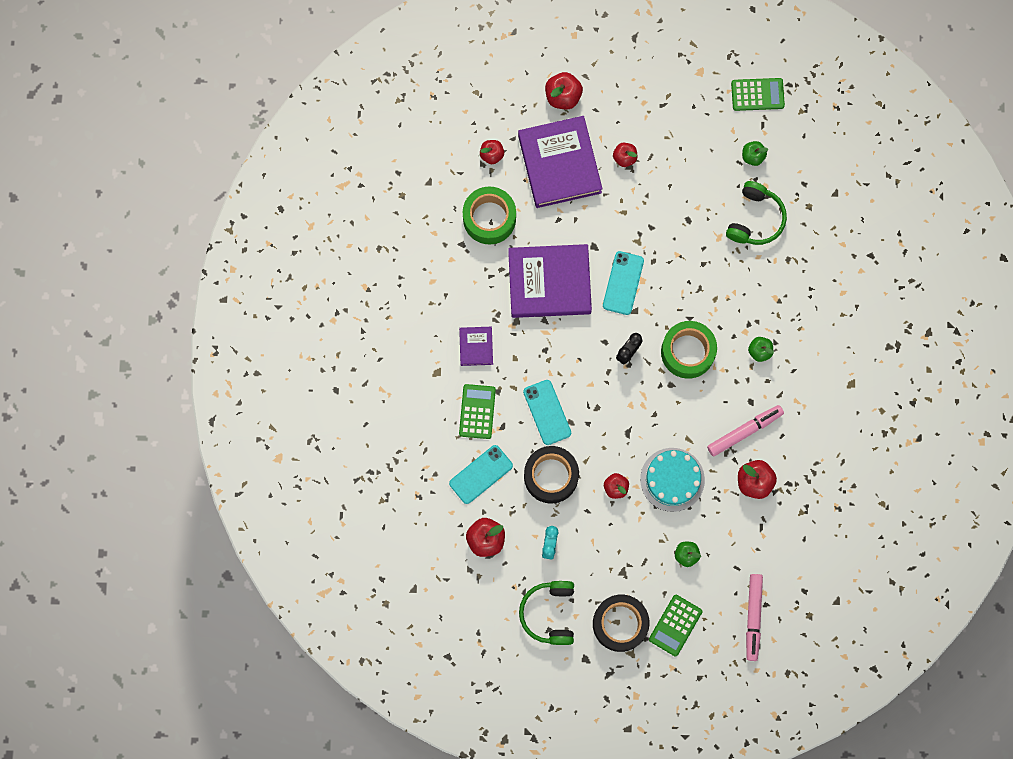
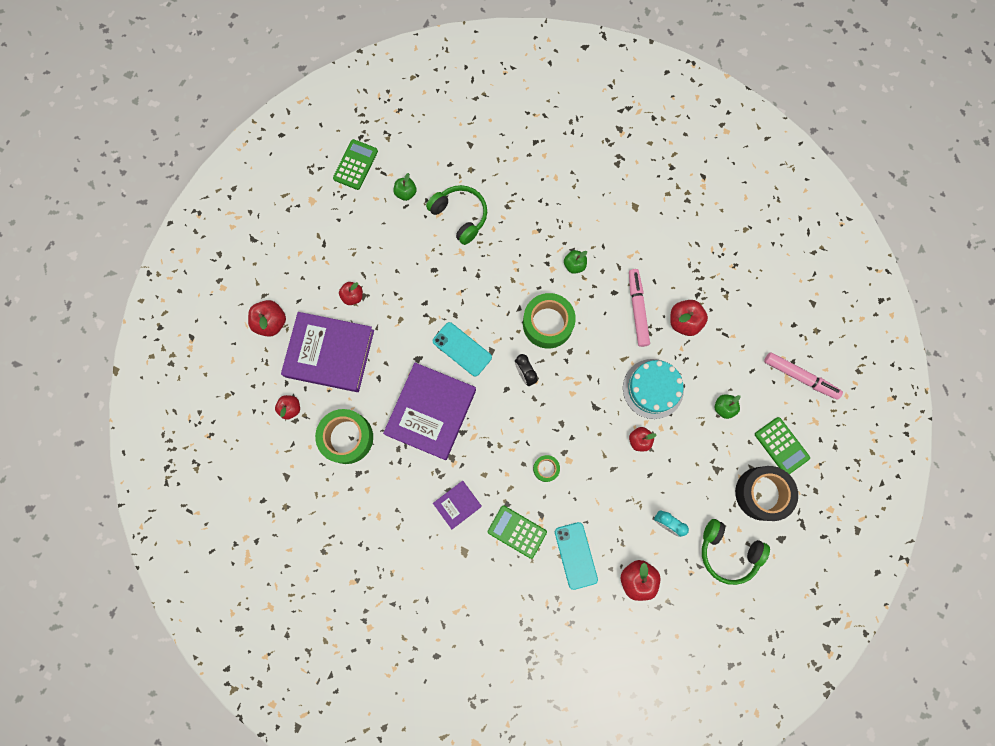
camera: 65 degrees left, 0 degrees up
(476, 347) = (457, 504): purple book -> purple book turned 60 degrees counterclockwise
(547, 412) = (546, 469): turquoise phone -> green tape
(551, 476) = (604, 492): black tape -> none

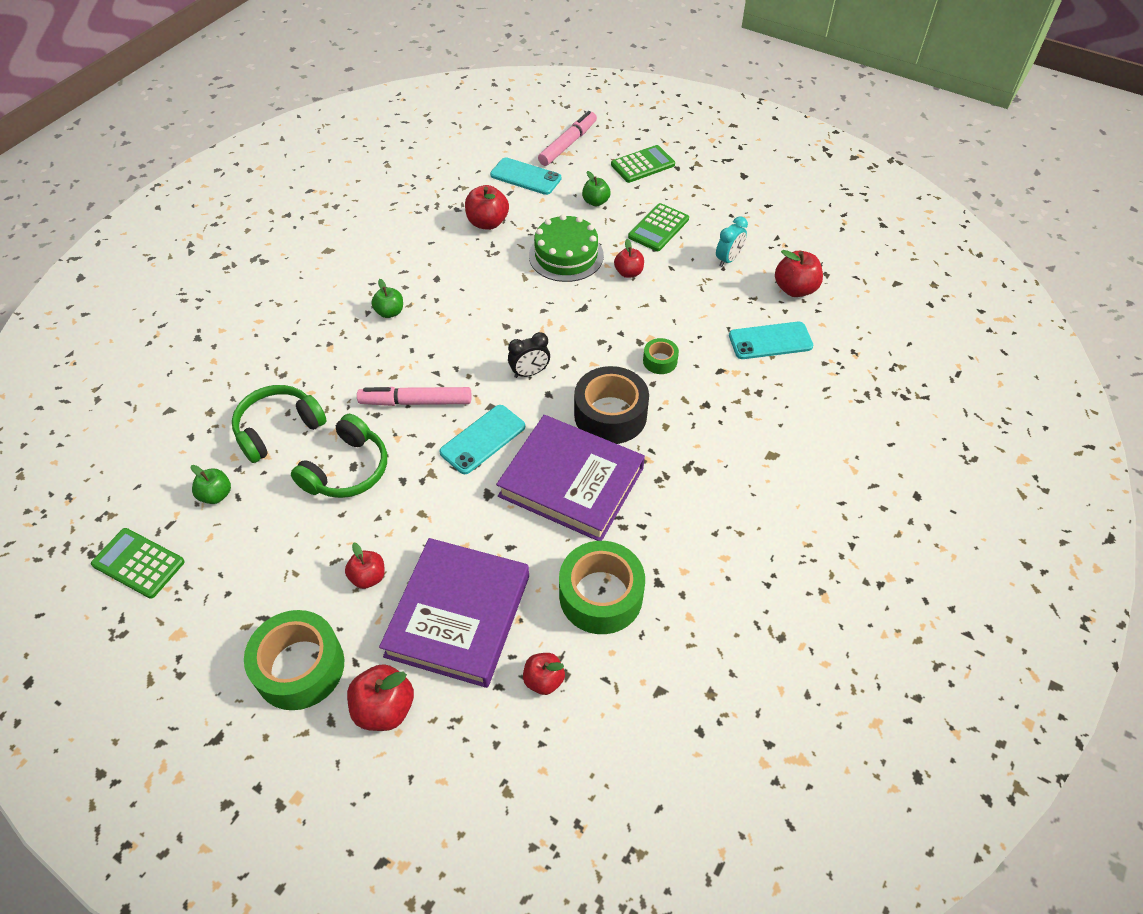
camera: 85 degrees left, 25 degrees down
(457, 504) = (707, 459): purple book -> none
(517, 531) = (742, 396): green calculator -> green calculator (658, 228)
(547, 324) = (464, 344): green tape -> green tape (300, 667)
(637, 309) = (463, 260): pink marker -> pink marker (416, 402)
(653, 388) = (566, 255): turquoise cake -> green cake
(727, 552) = (760, 215): green headphones -> green headphones (347, 470)
(748, 345) = (525, 177): none -> turquoise phone
(761, 493) = (694, 184): black tape -> black tape (610, 415)

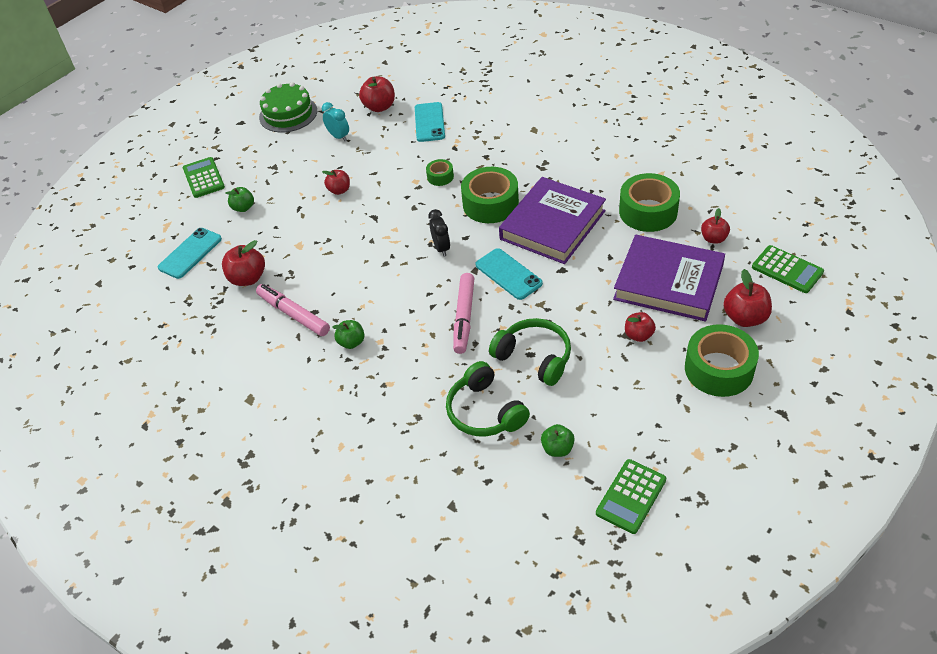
camera: 80 degrees left, 5 degrees down
(566, 255) = (308, 226): green cake -> green cake (288, 114)
(568, 144) = (153, 224): pink marker -> pink marker (293, 314)
(610, 415) = (490, 204): black tape -> green tape
(658, 228) = (290, 172): green calculator -> green calculator (787, 270)

